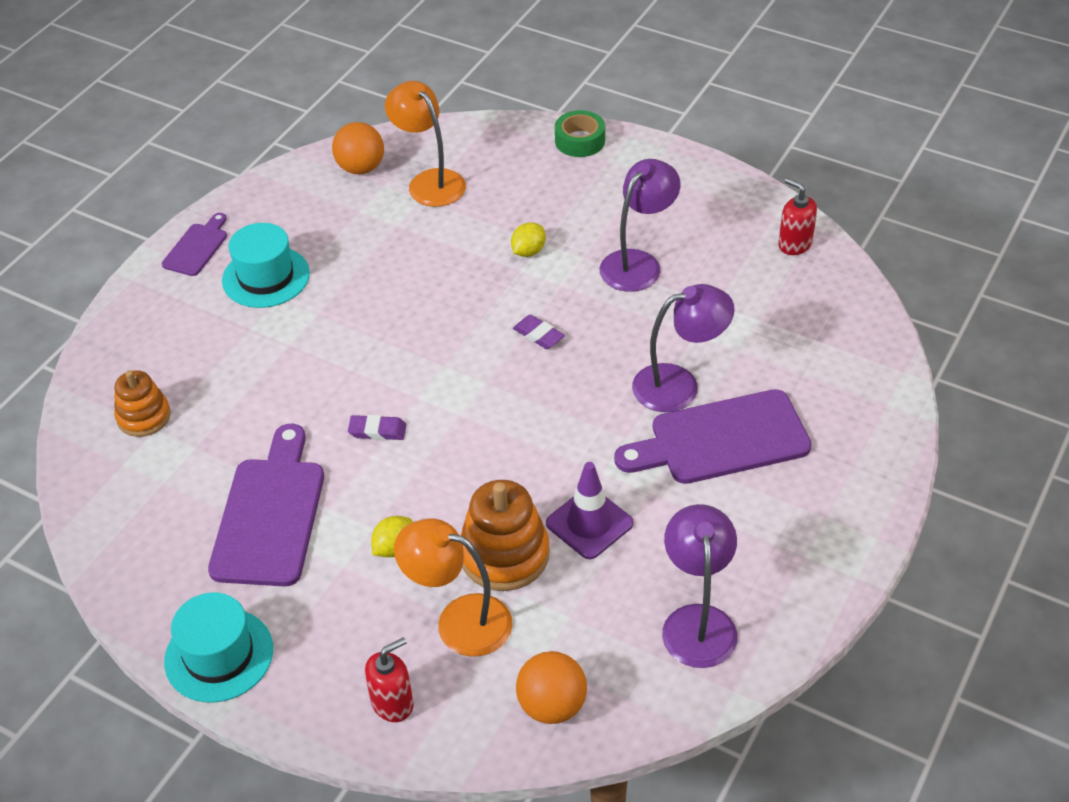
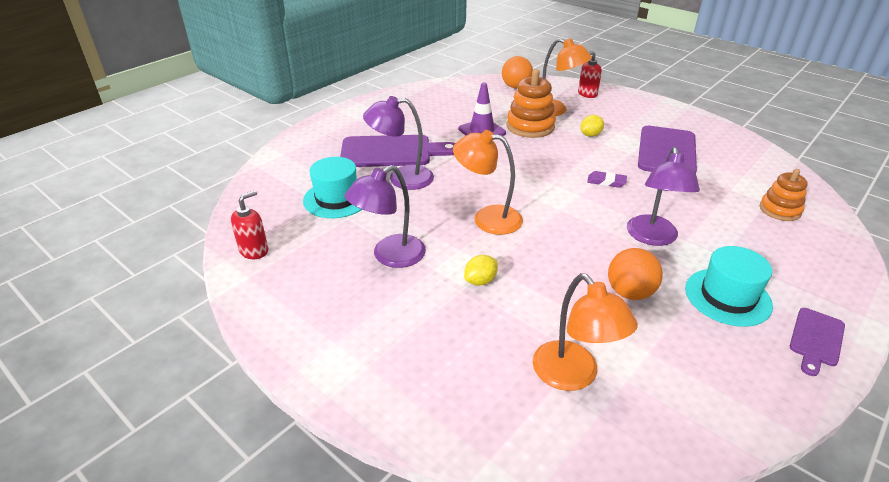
camera: 170 degrees left, 10 degrees down
(219, 655) = (675, 113): turquoise hat -> turquoise hat (336, 199)
(361, 168) = (658, 412): orange ball -> orange ball (629, 292)
(538, 335) = (487, 218): purple eraser -> orange lamp
(580, 141) = (388, 401): green tape -> none
(697, 621) = (442, 99): purple lamp -> purple lamp (652, 238)
(794, 244) = (254, 250): red soap dispenser -> red soap dispenser turned 105 degrees counterclockwise

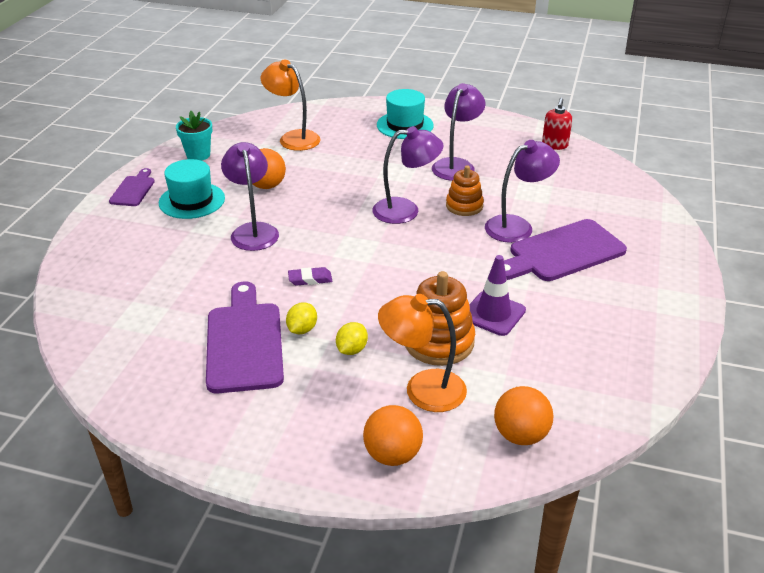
camera: 155 degrees right, 0 degrees up
(336, 199) = (549, 193): turquoise hat -> turquoise hat (405, 125)
(480, 281) = (378, 167): yellow lemon -> yellow lemon (302, 329)
(487, 218) = (406, 210): orange lamp -> purple lamp
(587, 94) = (392, 455): red soap dispenser -> orange ball
(730, 384) = (198, 155): none -> turquoise flower pot
(780, 210) = (120, 294): orange stacking toy -> orange stacking toy (464, 206)

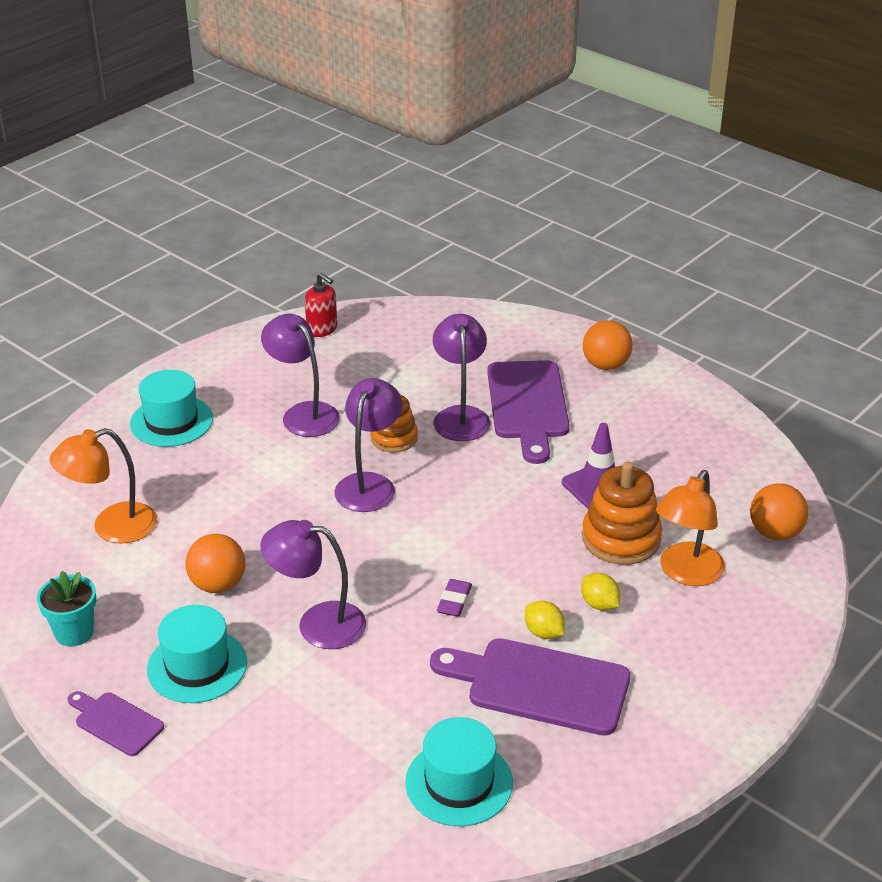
camera: 65 degrees left, 0 degrees up
(131, 330) = (459, 783): none -> turquoise hat
(392, 455) = (765, 622): orange ball -> orange ball (605, 365)

